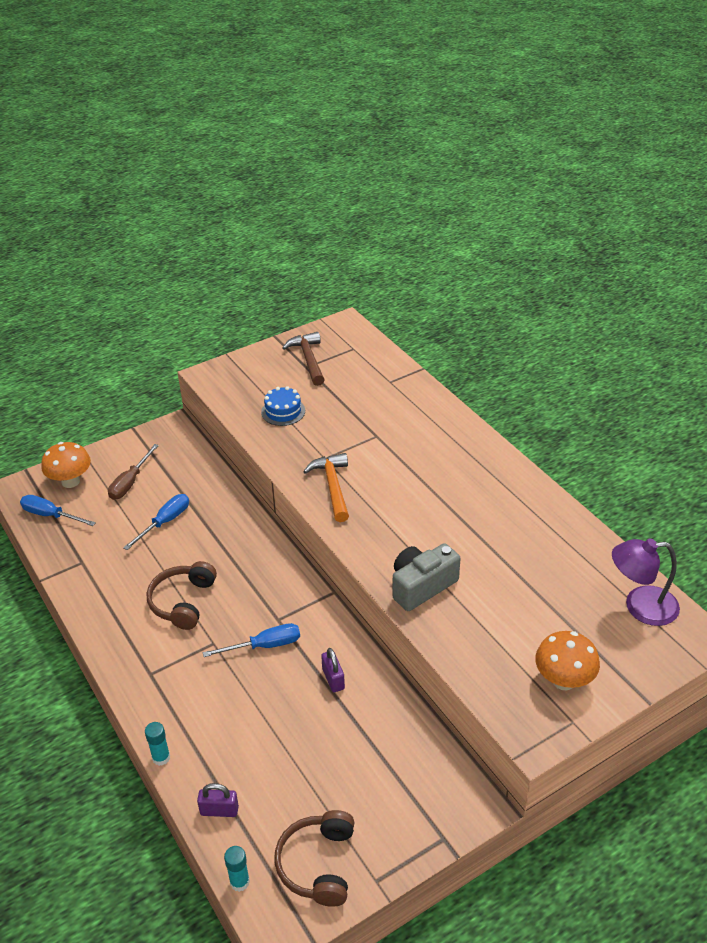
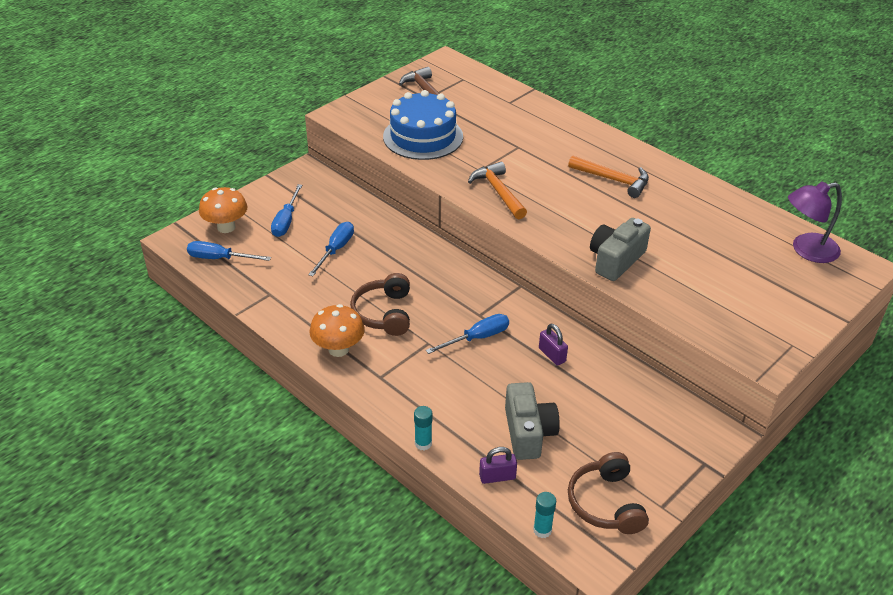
camera: 15 degrees left, 0 degrees up
(130, 482) = (286, 221): brown screwdriver -> blue screwdriver
(271, 765) = (528, 432): none -> grey camera
(283, 411) = (423, 136): blue cake -> blue cake, size x1.90
(460, 489) = (613, 180): none -> orange hammer
(563, 680) = (770, 315): orange mushroom -> orange mushroom (338, 349)

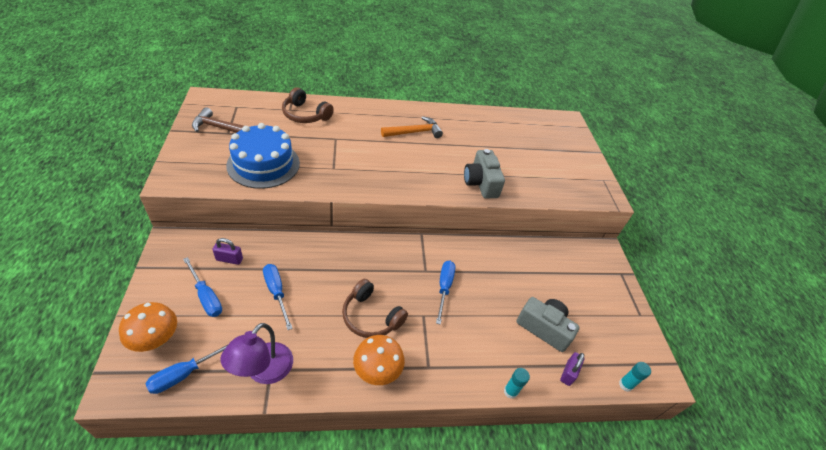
camera: 55 degrees left, 5 degrees up
(498, 192) = (365, 177): orange hammer -> none
(552, 355) = (491, 267): purple padlock -> purple padlock (229, 259)
(605, 503) = (623, 337): brown headphones -> brown headphones (305, 115)
(806, 250) = (541, 124): purple lamp -> purple lamp (263, 371)

